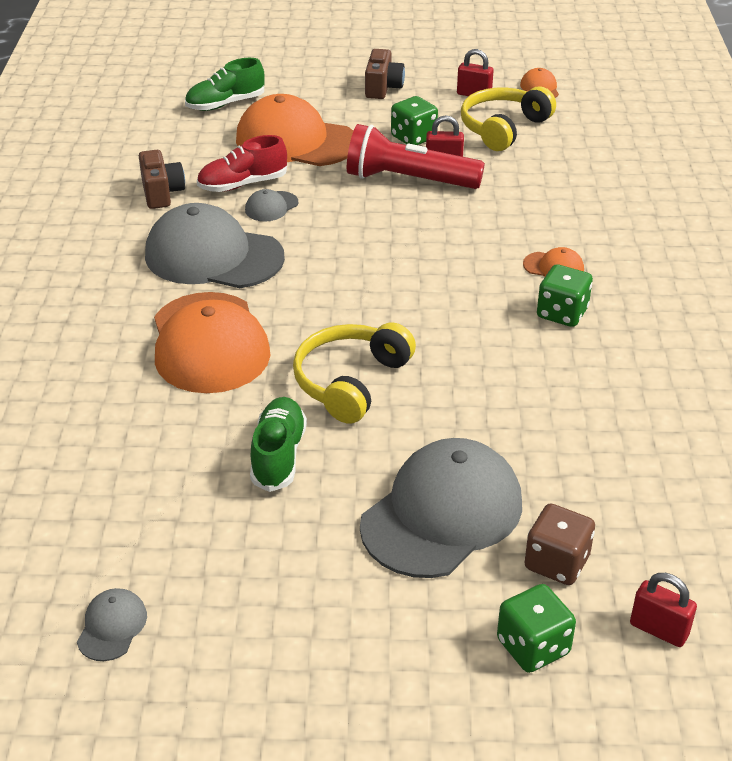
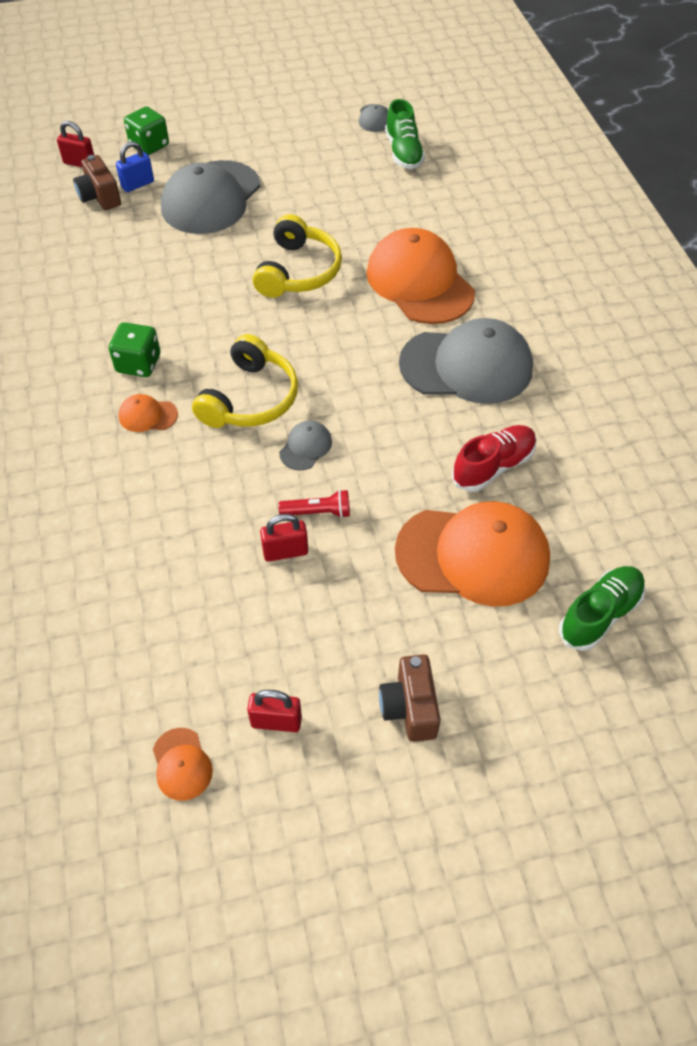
camera: 165 degrees right, 15 degrees up
(162, 193) = (567, 436): brown camera -> brown camera (100, 197)
(271, 207) = (446, 440): grey cap -> grey cap (305, 447)
(278, 455) = (327, 213): green shoe -> green shoe (403, 152)
(408, 180) = (318, 512): red flashlight -> red flashlight, size x0.46
(413, 138) = (334, 595): green dice -> none
(503, 128) = (224, 644): yellow headphones -> yellow headphones (250, 398)
(556, 563) = (137, 184): brown dice -> blue padlock

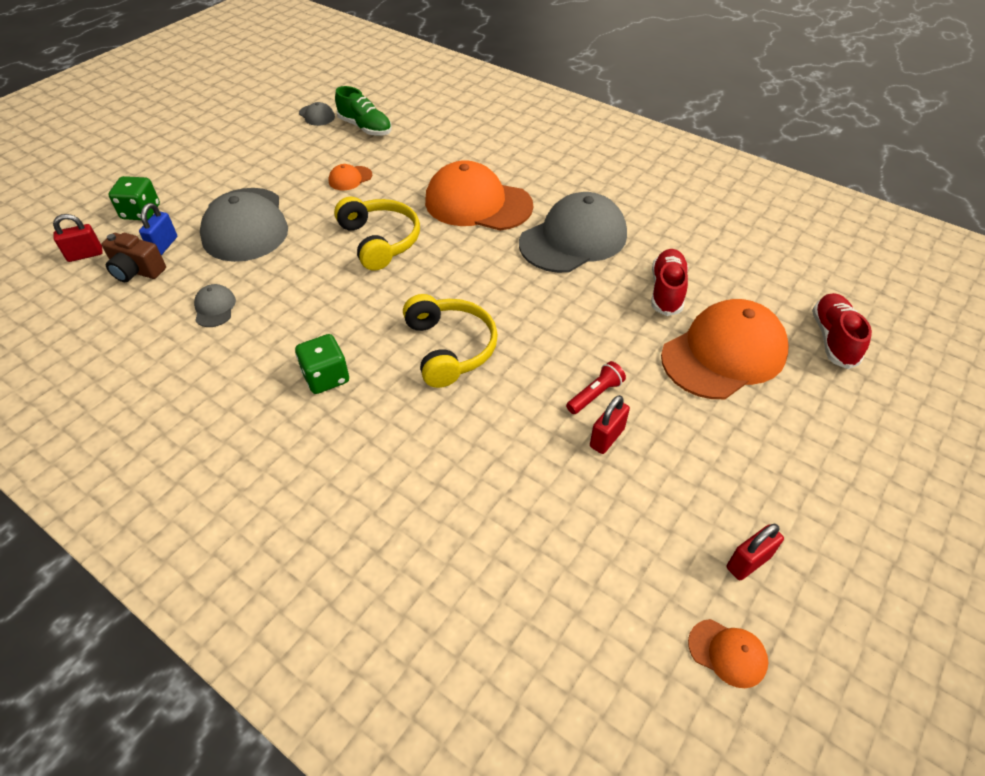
camera: 40 degrees left, 5 degrees down
(148, 415) = (381, 411): orange cap -> orange cap (350, 178)
(305, 447) = (532, 356): grey cap -> grey cap (215, 308)
(409, 708) = (811, 480): brown camera -> none
(599, 614) = (833, 339): green shoe -> red shoe

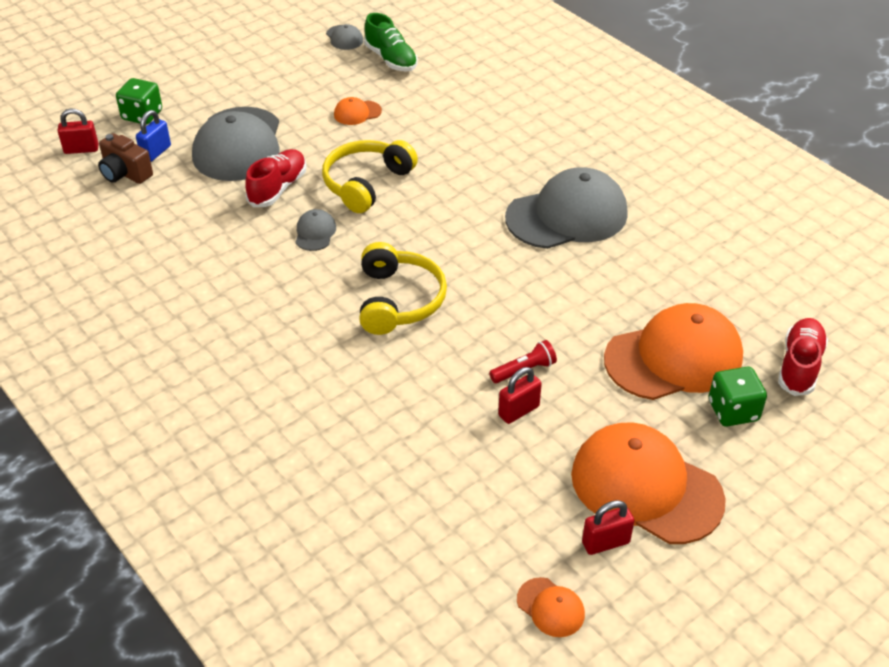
camera: 15 degrees right, 5 degrees down
(215, 308) = (188, 221): grey cap -> grey cap (315, 232)
(326, 377) = (272, 305): green dice -> green dice (733, 411)
(380, 241) = (366, 183): yellow headphones -> yellow headphones turned 135 degrees counterclockwise
(478, 203) = (480, 161): orange cap -> orange cap (646, 487)
(666, 291) = (643, 286): red shoe -> red shoe (278, 188)

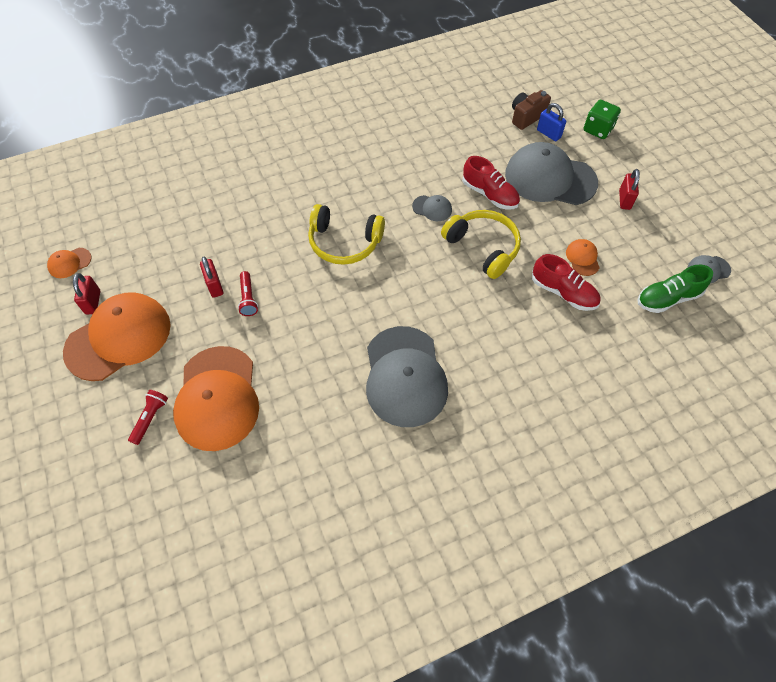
camera: 105 degrees right, 15 degrees up
(81, 149) = (559, 97): red padlock -> red padlock (624, 200)
(733, 411) = (150, 418): green dice -> red flashlight
(799, 366) = (168, 489): red shoe -> red shoe (563, 292)

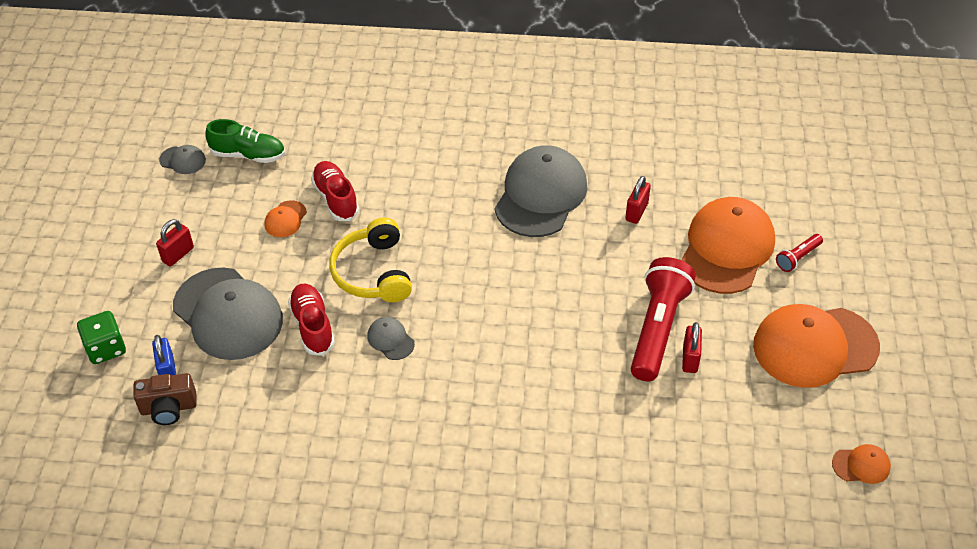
camera: 150 degrees left, 10 degrees down
(93, 302) = (838, 400): red padlock -> red padlock (636, 212)
(248, 298) = (658, 328): red flashlight -> red flashlight, size x2.18
(344, 242) = (518, 344): yellow headphones -> none

